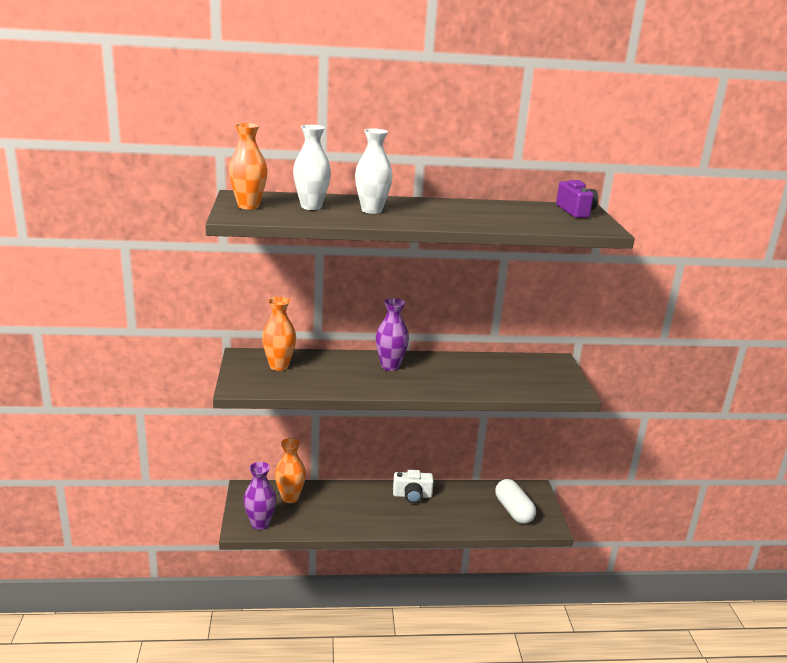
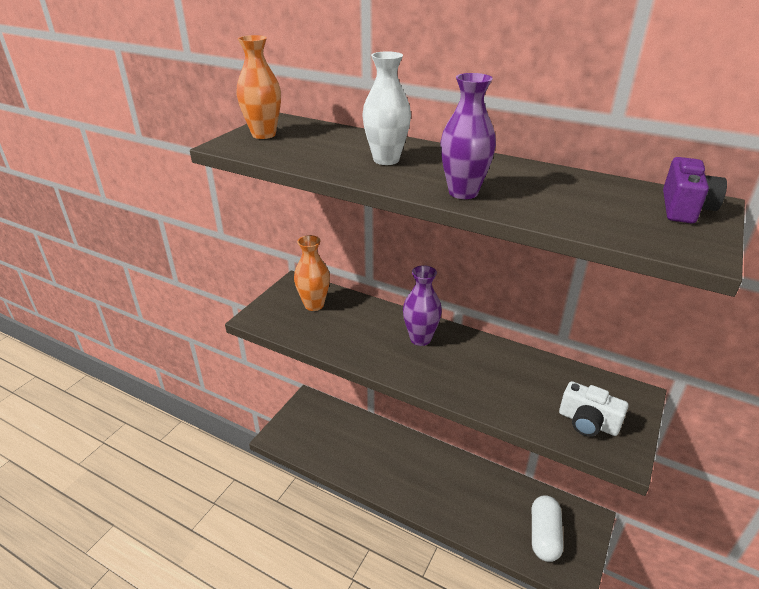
camera: 35 degrees right, 10 degrees up
(260, 524) = (292, 440): purple vase -> purple vase (463, 192)
(290, 498) = (336, 423): orange vase -> none
(311, 207) = (326, 145): white vase -> none
(412, 495) = (447, 468): white camera -> white camera (588, 422)

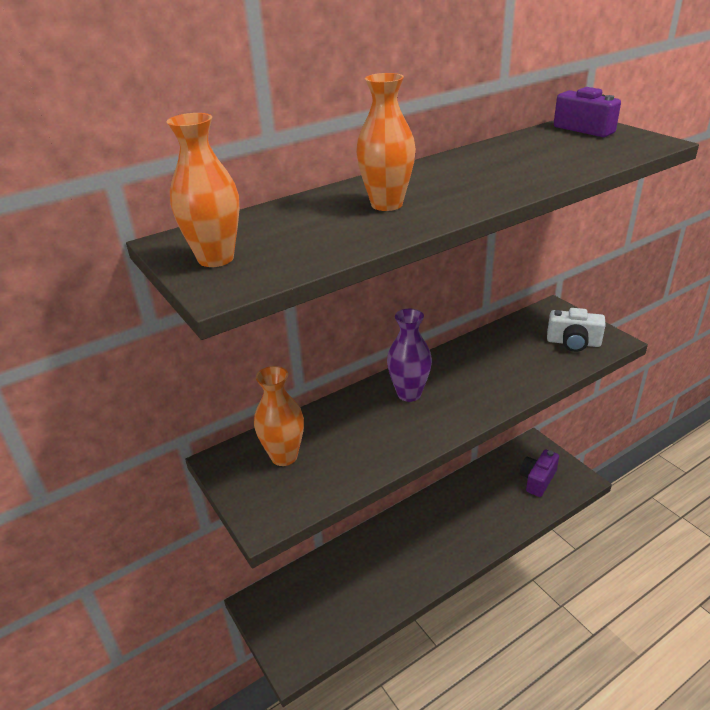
camera: 60 degrees left, 0 degrees up
(386, 160) = (387, 204): white vase -> orange vase
(463, 192) = (501, 188): purple vase -> none
(544, 535) = (537, 480): white capsule -> purple camera
(588, 422) = (573, 342): white camera -> white camera turned 45 degrees clockwise

